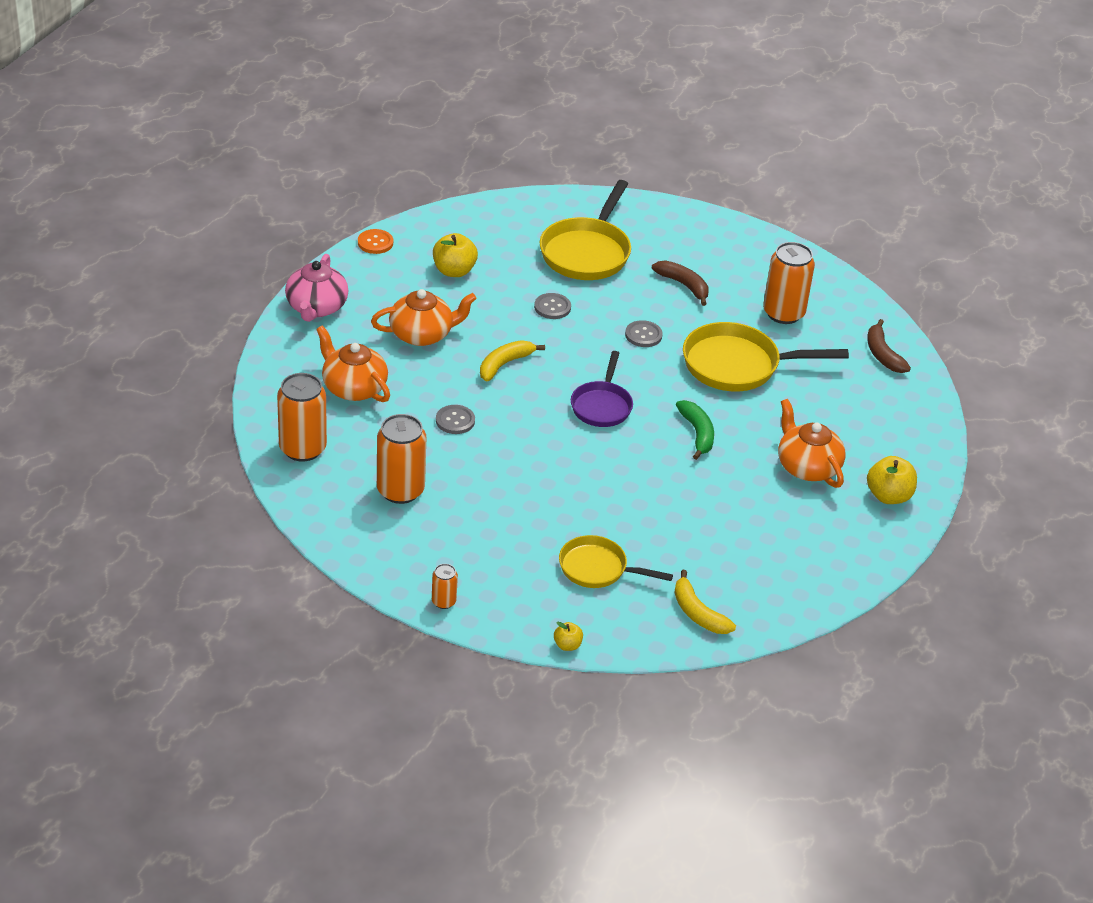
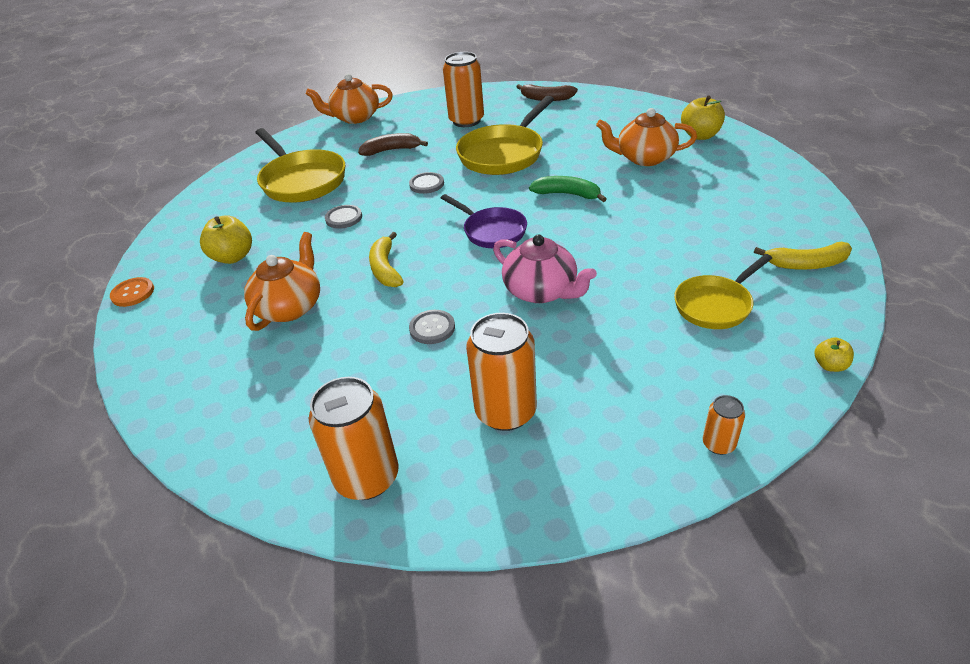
camera: 50 degrees left, 0 degrees up
(316, 307) = (162, 371): pink teapot -> pink teapot (541, 291)
(353, 388) = (311, 389): orange teapot -> orange teapot (355, 117)

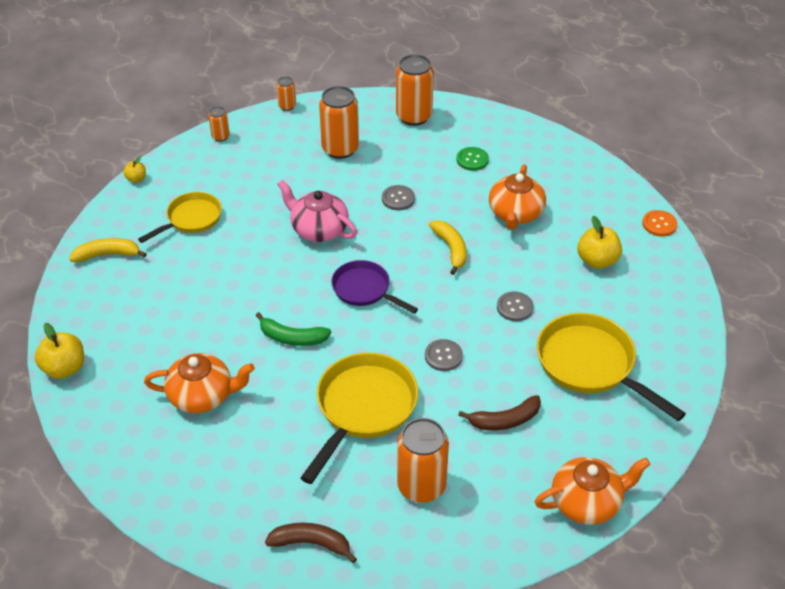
camera: 170 degrees right, 5 degrees up
(306, 385) = (472, 160): none -> green button
(605, 515) = (287, 106): none -> orange can
(700, 135) = (127, 438): yellow apple -> yellow apple (64, 368)

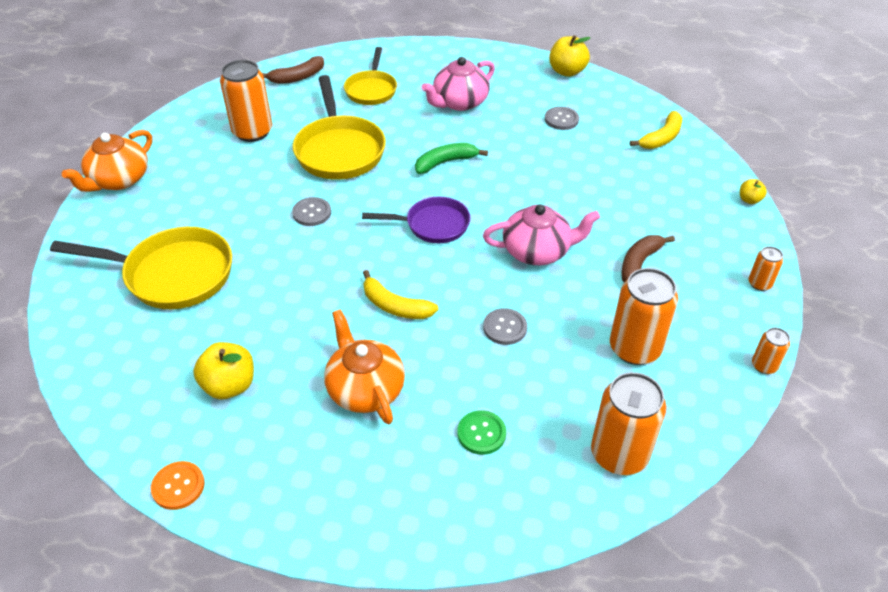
camera: 140 degrees right, 0 degrees up
(191, 219) = (650, 196): yellow pan -> yellow pan (371, 90)
(202, 395) = (459, 102): orange teapot -> pink teapot
(505, 420) = (221, 196): brown banana -> brown banana (639, 264)
(514, 307) = (282, 285): grey button -> grey button (561, 119)

